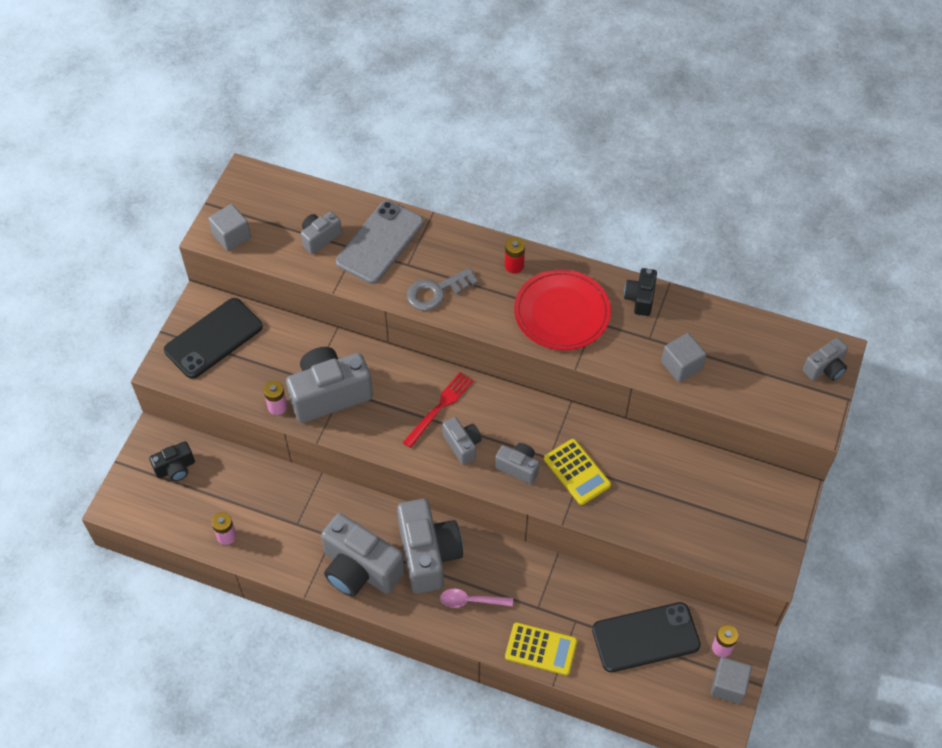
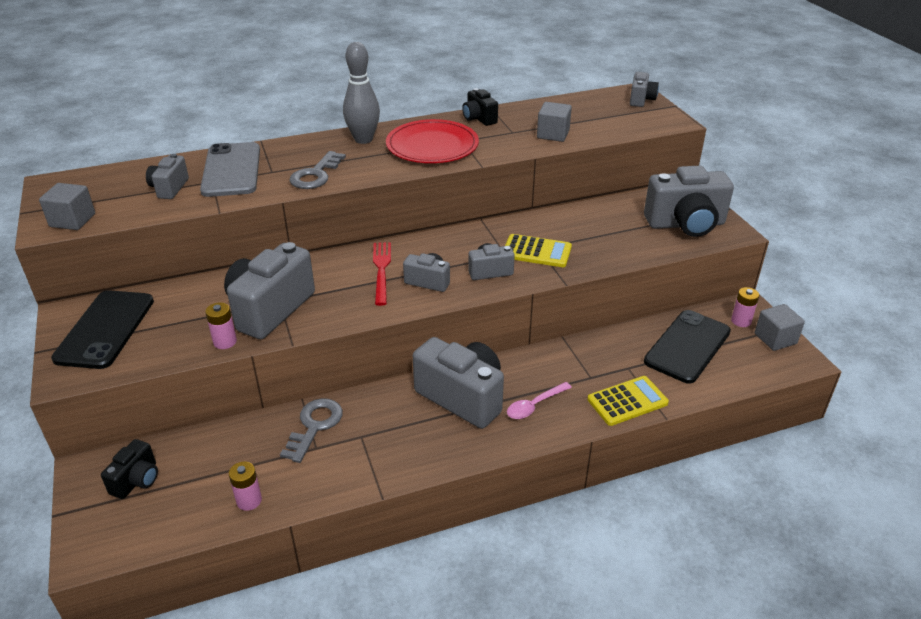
camera: 40 degrees left, 20 degrees down
(310, 504) = (314, 426): none -> grey key
(360, 569) = (413, 443): grey camera -> grey camera (685, 224)
(514, 265) = (363, 139): red battery -> grey bowling pin

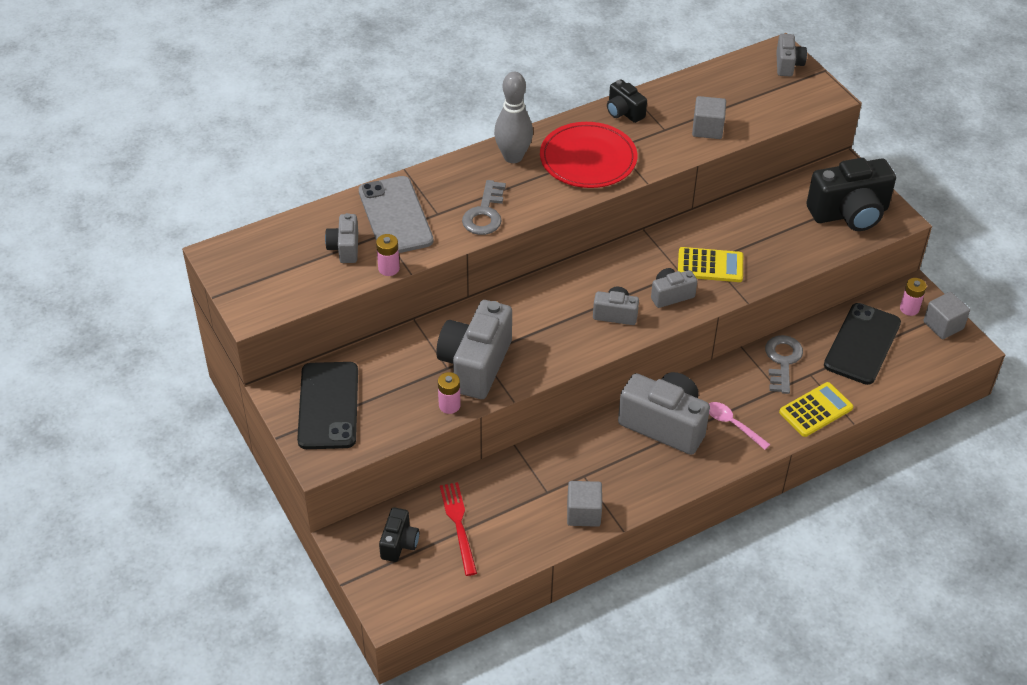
camera: 10 degrees left, 10 degrees up
(72, 220) = (272, 301): grey cube -> grey cube (583, 513)
(249, 500) = (508, 548): pink battery -> pink battery (388, 268)
(314, 426) = (537, 471): grey key -> grey key (782, 361)
(381, 270) = (565, 306): red fork -> red fork (458, 525)
(535, 405) = (733, 425): pink spoon -> pink spoon turned 90 degrees clockwise
(685, 224) = (849, 213): grey camera -> black camera

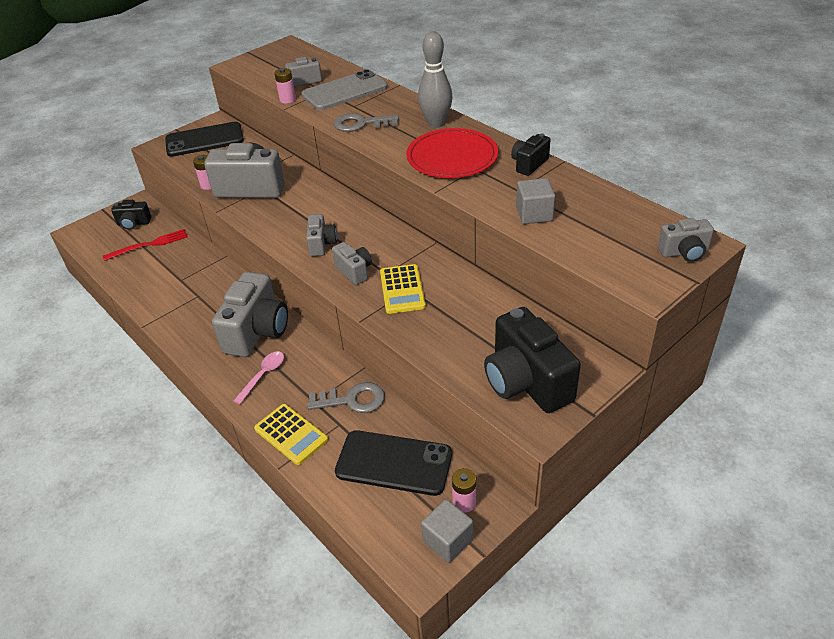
camera: 80 degrees right, 5 degrees down
(583, 513) = (159, 302): grey cube -> none

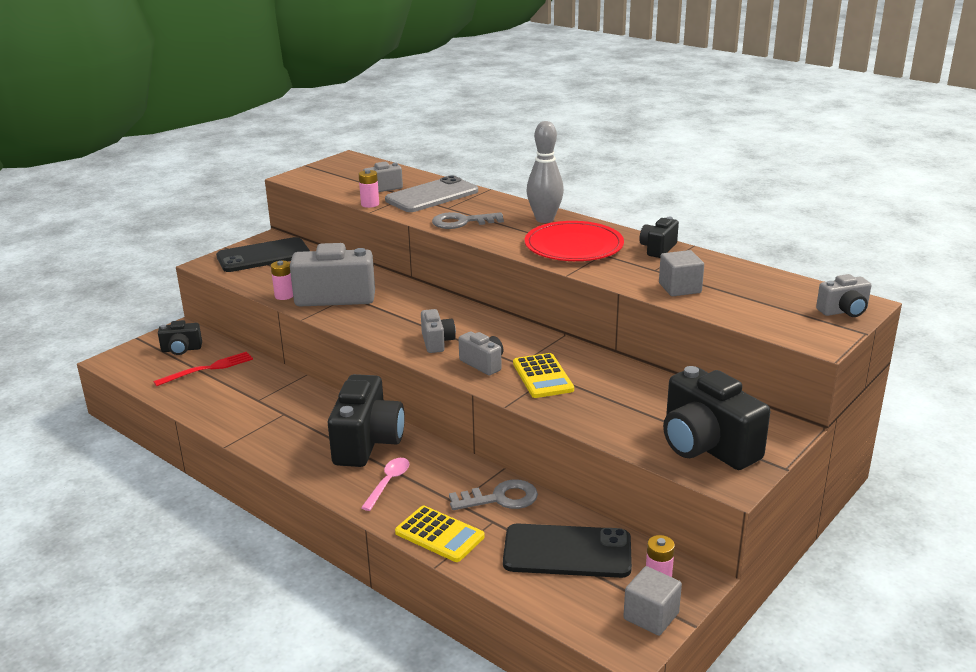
camera: 10 degrees left, 15 degrees down
(257, 331) = (367, 443): grey camera -> black camera

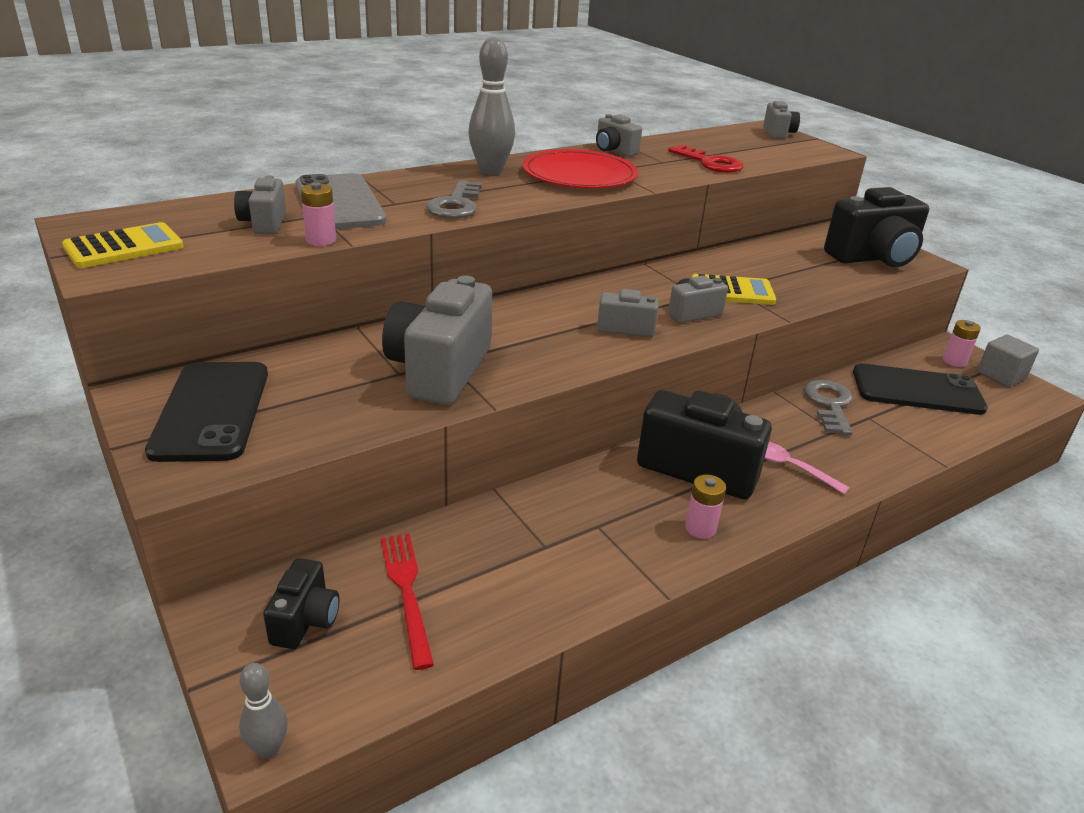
camera: 75 degrees left, 5 degrees up
(105, 362) = (268, 748): none -> grey bowling pin
(284, 296) = (398, 412): pink battery -> pink battery (700, 528)
(439, 534) = (892, 452): yellow calculator -> yellow calculator (124, 247)
(567, 551) = (917, 390): black phone -> black phone turned 75 degrees clockwise
(658, 249) = (614, 151): black camera -> grey camera
(680, 288) = (710, 163): grey cube -> red key

